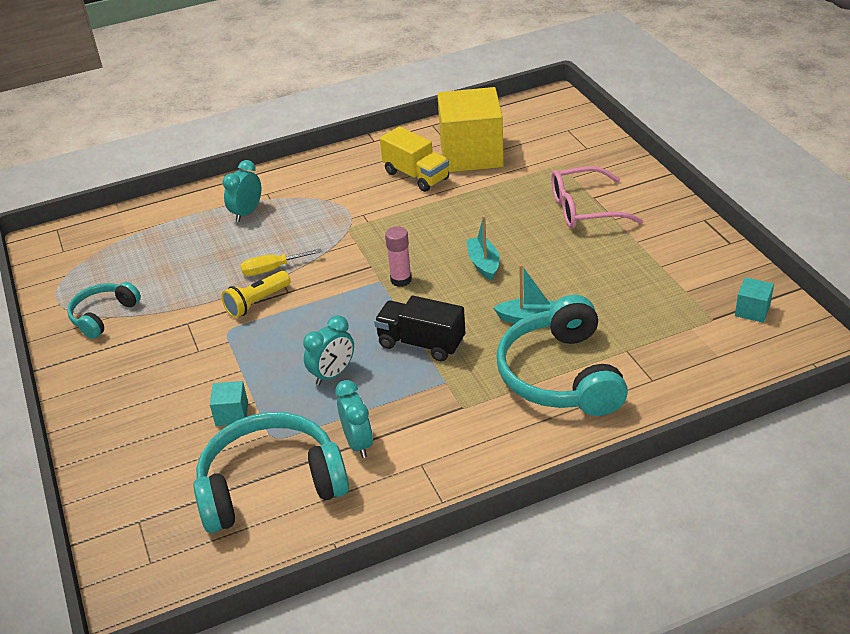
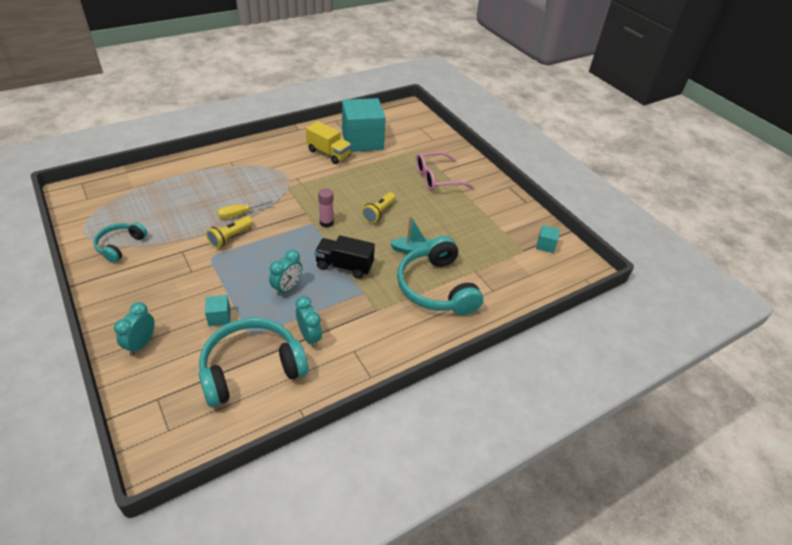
camera: 15 degrees left, 5 degrees up
(247, 213) = (218, 175): turquoise clock -> turquoise clock (141, 344)
(471, 154) = (362, 141): yellow cube -> turquoise cube
(483, 264) = (378, 213): turquoise boat -> yellow flashlight

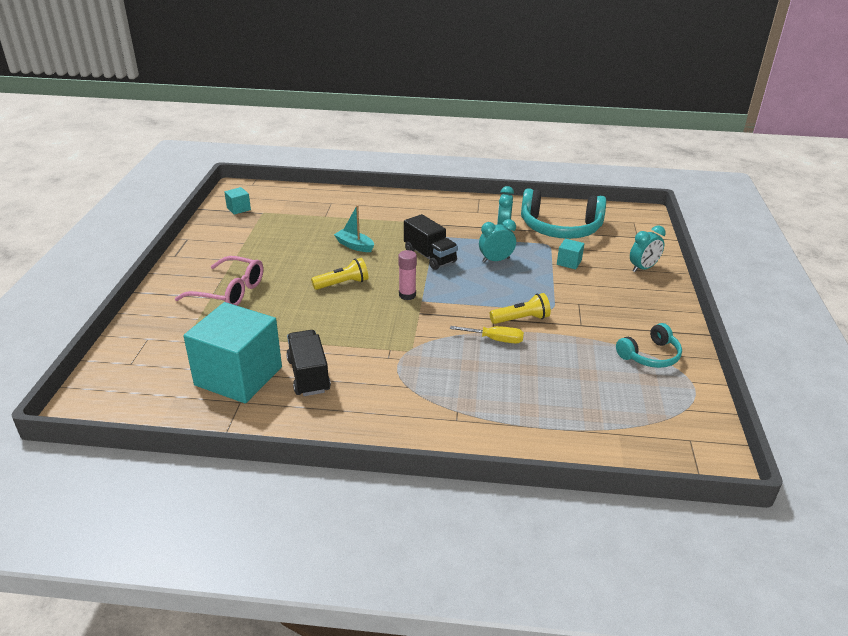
camera: 140 degrees left, 10 degrees down
(328, 153) = (308, 375): yellow truck -> black truck
(436, 287) = (371, 218): turquoise headphones -> none

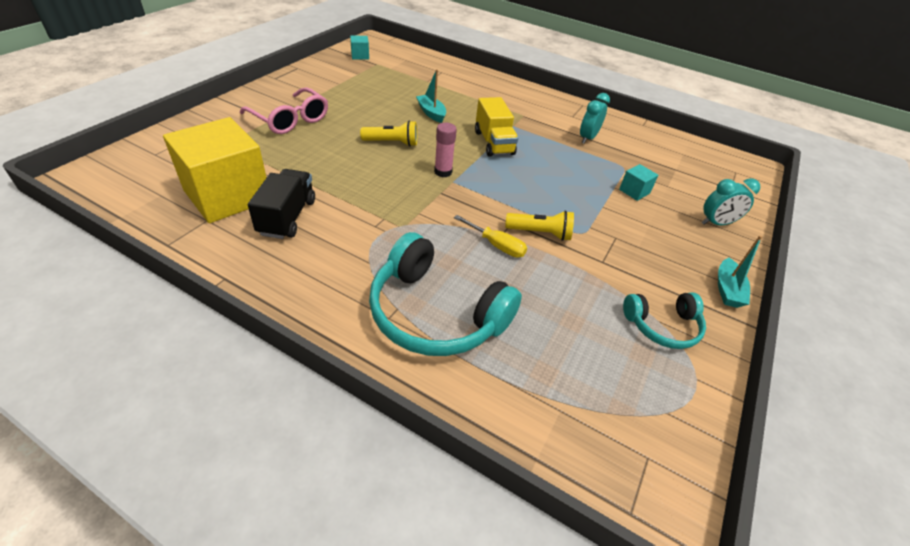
camera: 20 degrees right, 10 degrees up
(238, 376) = (227, 196): turquoise cube -> yellow cube
(430, 256) = (493, 143): black truck -> yellow truck
(496, 260) = (557, 166): turquoise clock -> none
(560, 228) = (648, 155): turquoise headphones -> turquoise headphones (435, 313)
(677, 315) = (727, 289): none -> turquoise boat

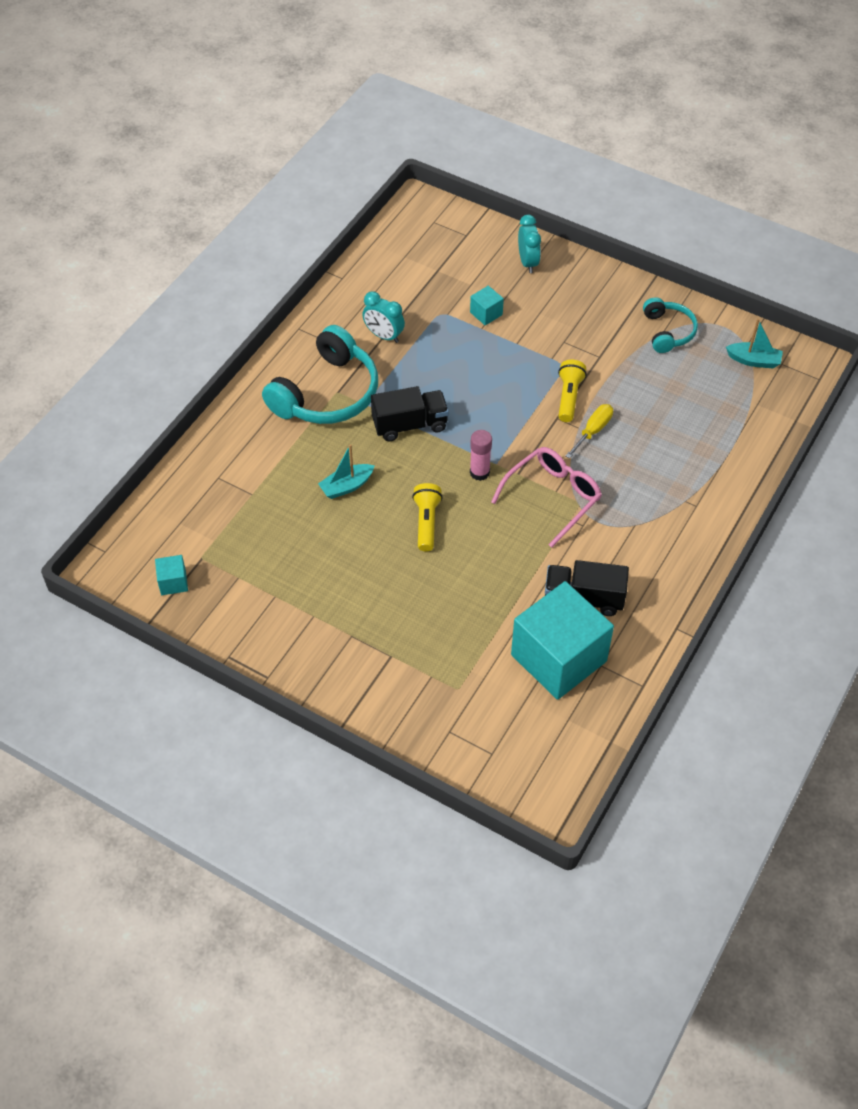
camera: 85 degrees left, 10 degrees up
(227, 196) = (558, 658): yellow cube -> turquoise cube
(290, 120) = (388, 634): pink glasses -> pink glasses (552, 497)
(435, 313) = (685, 475): turquoise headphones -> turquoise headphones (327, 394)
(493, 143) = (410, 425): yellow truck -> black truck
(727, 289) = (618, 280): turquoise boat -> turquoise boat (753, 360)

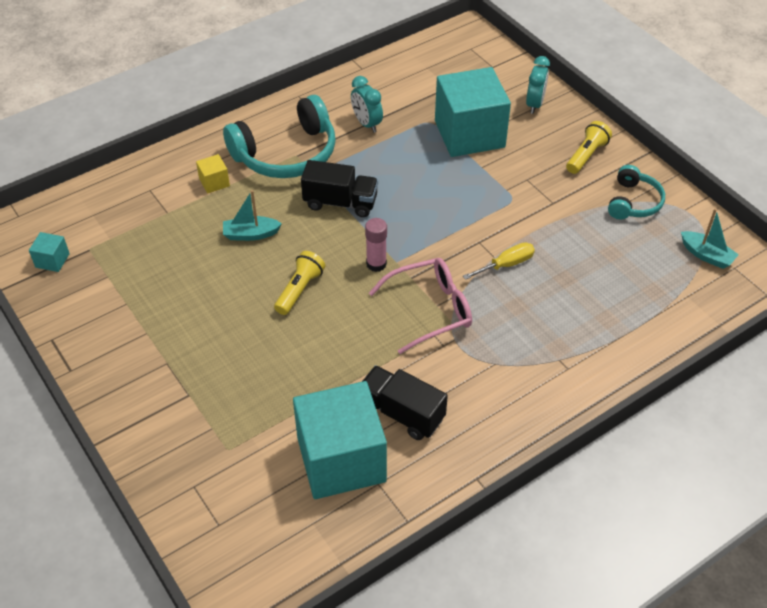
camera: 25 degrees right, 5 degrees down
(276, 447) = (214, 182): none -> yellow cube
(486, 313) = (469, 134): turquoise cube -> turquoise cube, size x2.47
(569, 397) = (502, 227): yellow flashlight -> yellow flashlight (586, 155)

